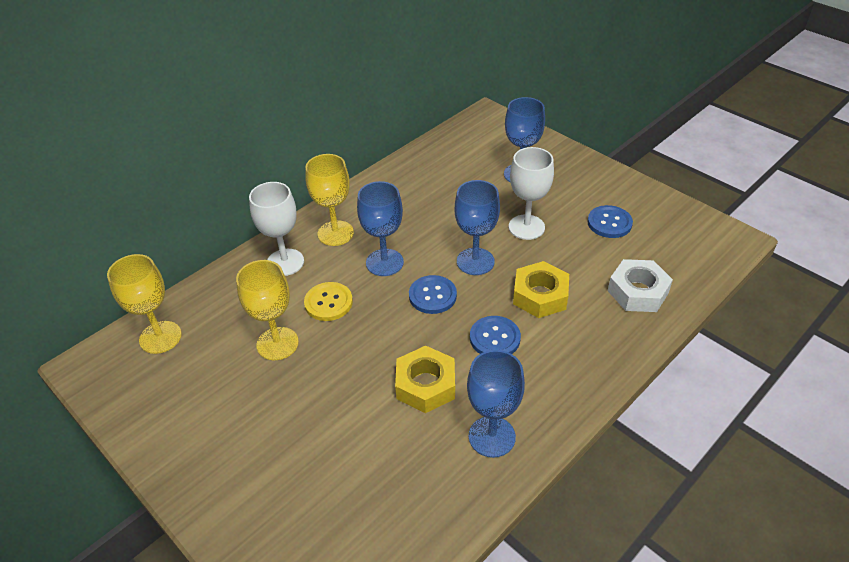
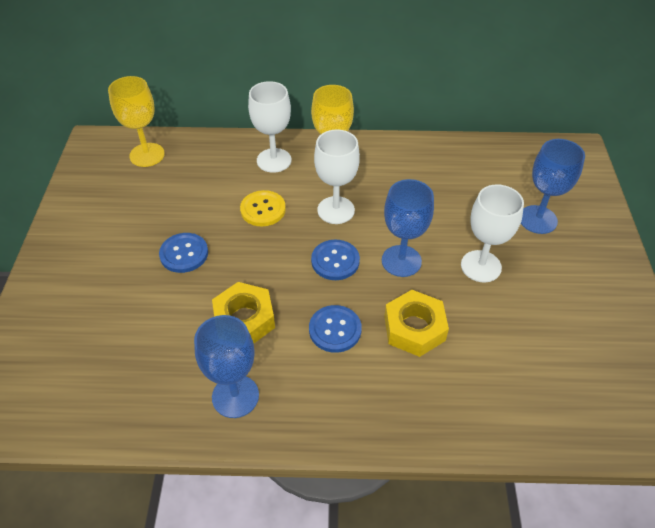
camera: 45 degrees right, 5 degrees up
(277, 343) = (199, 212): yellow goblet -> none
(384, 262) = (336, 210): blue goblet -> white goblet
(609, 223) = (562, 319): blue button -> blue button (184, 254)
(637, 292) = (502, 397): white nut -> none

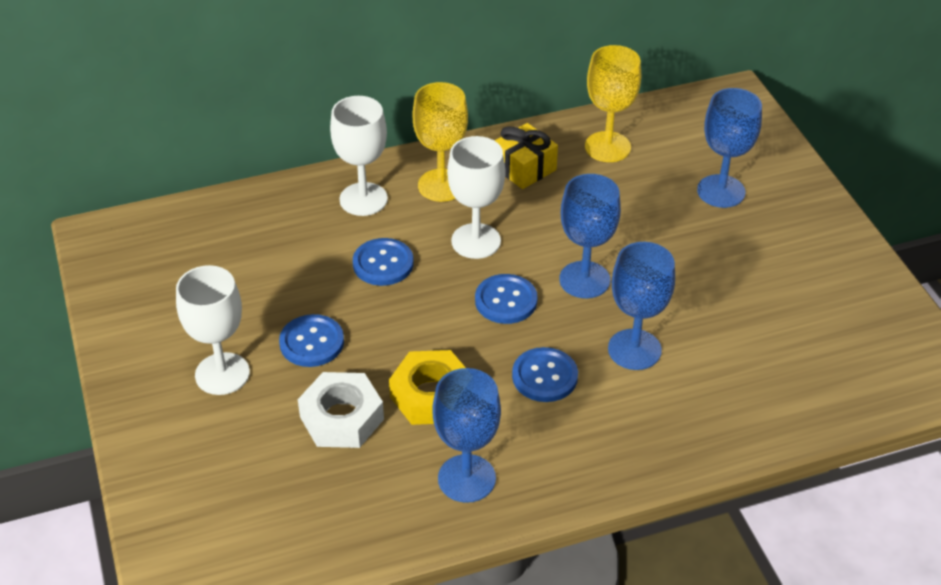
camera: 20 degrees left, 5 degrees down
(147, 155) = (185, 234): yellow goblet -> yellow goblet (607, 147)
(173, 317) = (342, 418): none -> white nut
(263, 209) = (383, 264): yellow button -> blue button
(396, 166) = (524, 168): none -> yellow gift
(414, 328) = (634, 349): yellow nut -> blue goblet
(481, 266) = (679, 261): white goblet -> white goblet (222, 374)

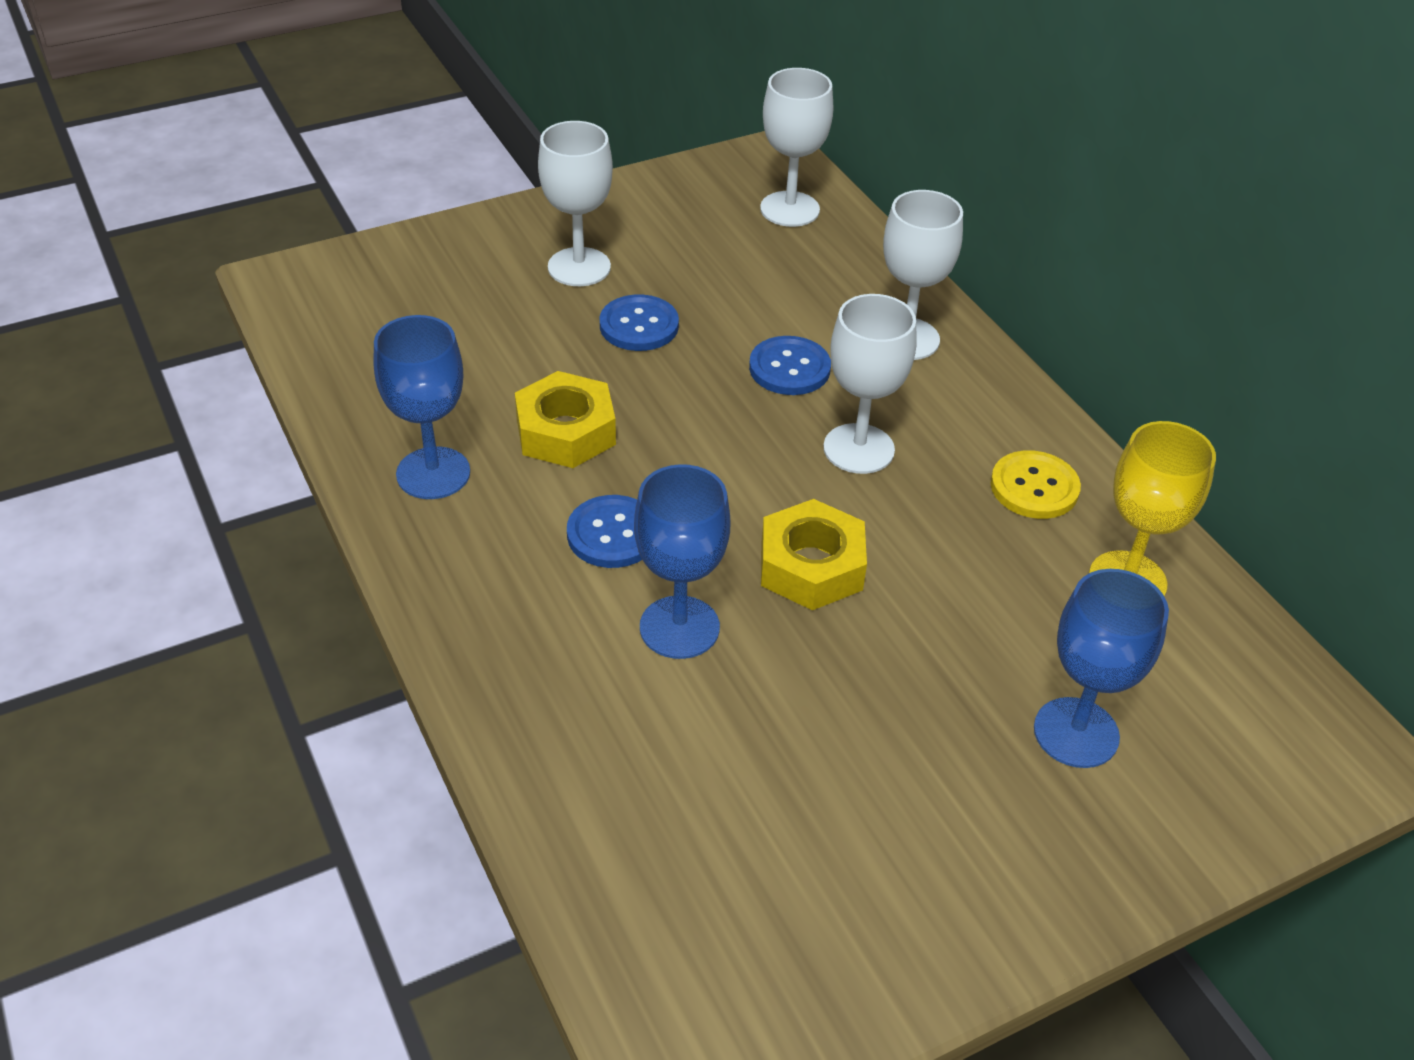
camera: 80 degrees right, 0 degrees up
(182, 237) = (789, 209): none -> white goblet
(342, 418) = (522, 362): white nut -> none
(441, 185) = (962, 406): yellow goblet -> none
(506, 301) = (748, 487): blue button -> none
(524, 168) = (1034, 487): yellow gift -> yellow button
(584, 280) = (811, 566): blue goblet -> yellow nut

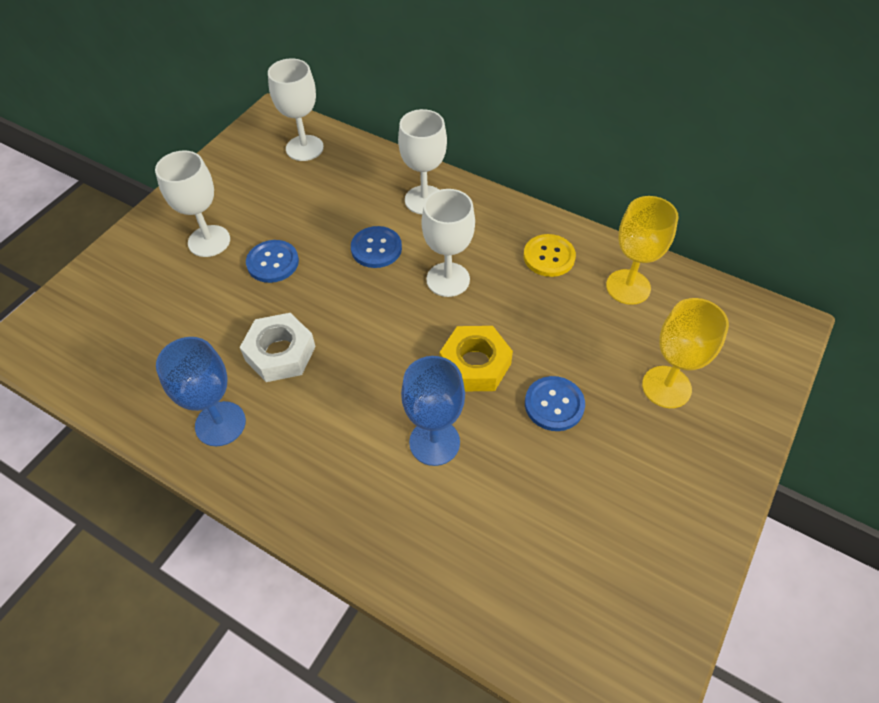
camera: 30 degrees left, 10 degrees up
(566, 432) = (280, 353): yellow nut -> white nut
(612, 534) = (355, 405): blue button -> blue button (554, 404)
(1076, 733) = (666, 387): blue goblet -> yellow goblet

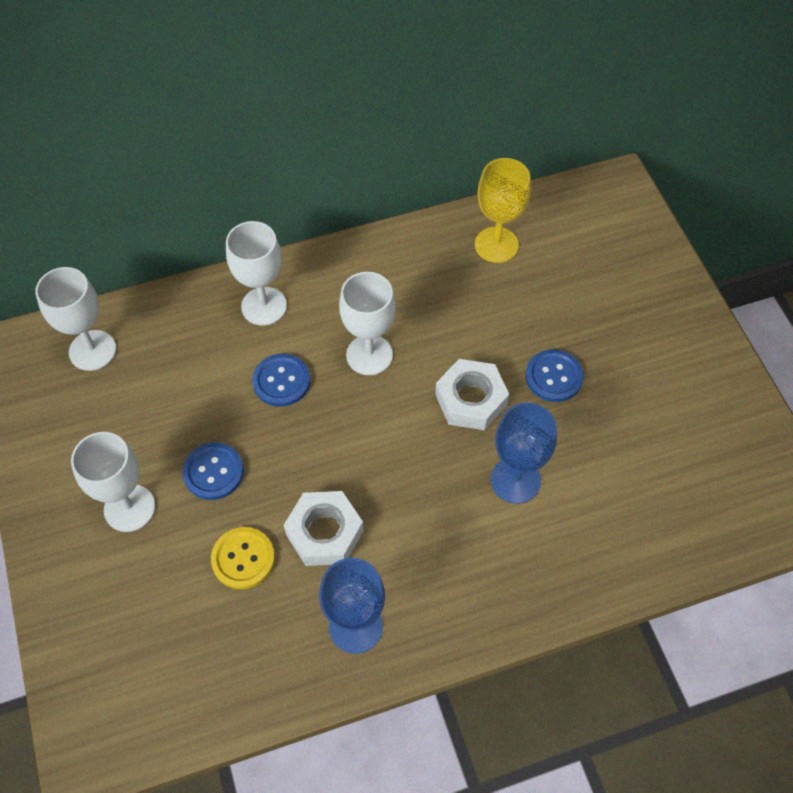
camera: 50 degrees left, 5 degrees up
(475, 364) = (470, 400): yellow nut -> white nut
(549, 257) = (417, 270): yellow button -> yellow button (243, 559)
(666, 387) = (602, 297): yellow goblet -> none

